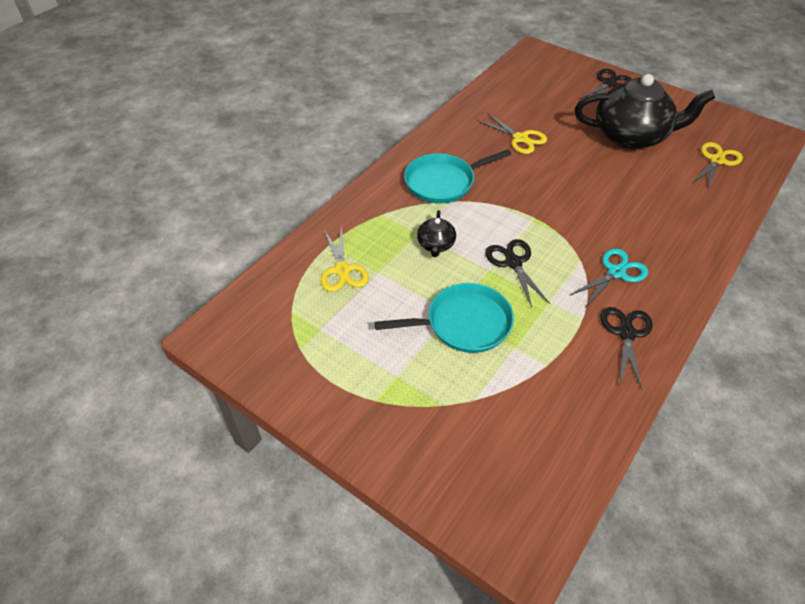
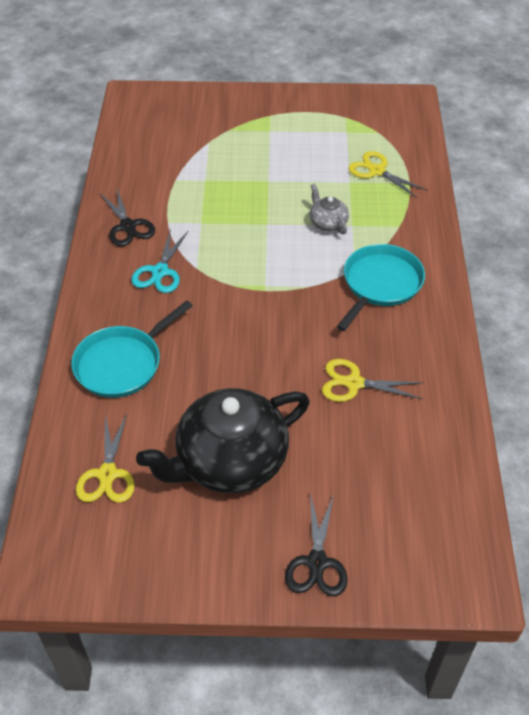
camera: 145 degrees right, 0 degrees up
(436, 245) = (327, 223): black teapot -> grey teapot
(464, 323) = (253, 178): turquoise pan -> turquoise pan (122, 364)
(513, 262) = (252, 239): black scissors -> none

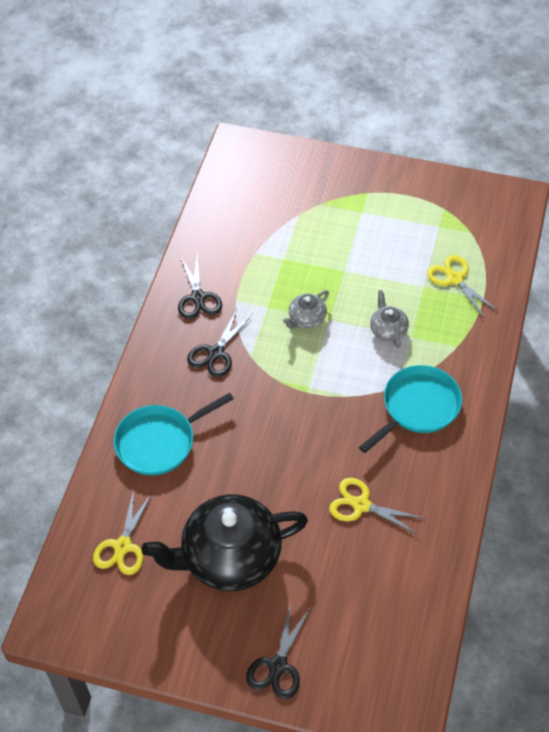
camera: 15 degrees right, 5 degrees up
(160, 272) = (216, 353): turquoise scissors -> black scissors
(244, 226) = (306, 318): none -> grey teapot

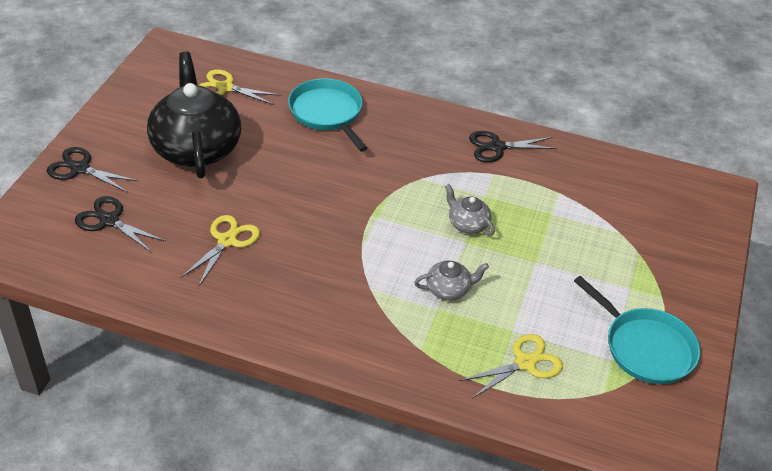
camera: 90 degrees right, 10 degrees down
(216, 353) = (426, 155): black scissors -> black scissors (109, 221)
(418, 407) = (339, 301): turquoise pan -> turquoise pan (645, 348)

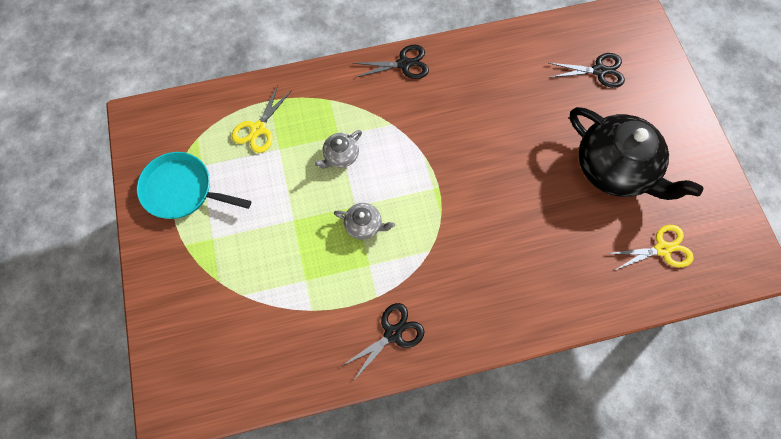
camera: 150 degrees right, 25 degrees up
(80, 169) = (665, 97): black scissors -> black scissors (404, 64)
(227, 241) = (513, 103): yellow scissors -> none
(327, 113) = (558, 277): turquoise pan -> none

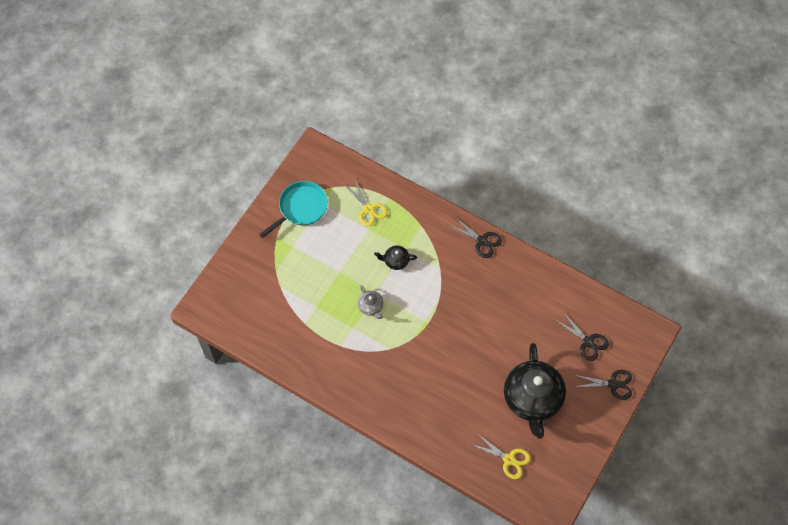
camera: 45 degrees right, 5 degrees down
(181, 190) = (301, 208): turquoise pan -> turquoise pan turned 75 degrees clockwise
(258, 129) = (369, 209): yellow scissors -> yellow scissors turned 105 degrees counterclockwise
(340, 156) = (395, 261): grey teapot -> black teapot
(393, 333) = (331, 369): black scissors -> black scissors (613, 384)

